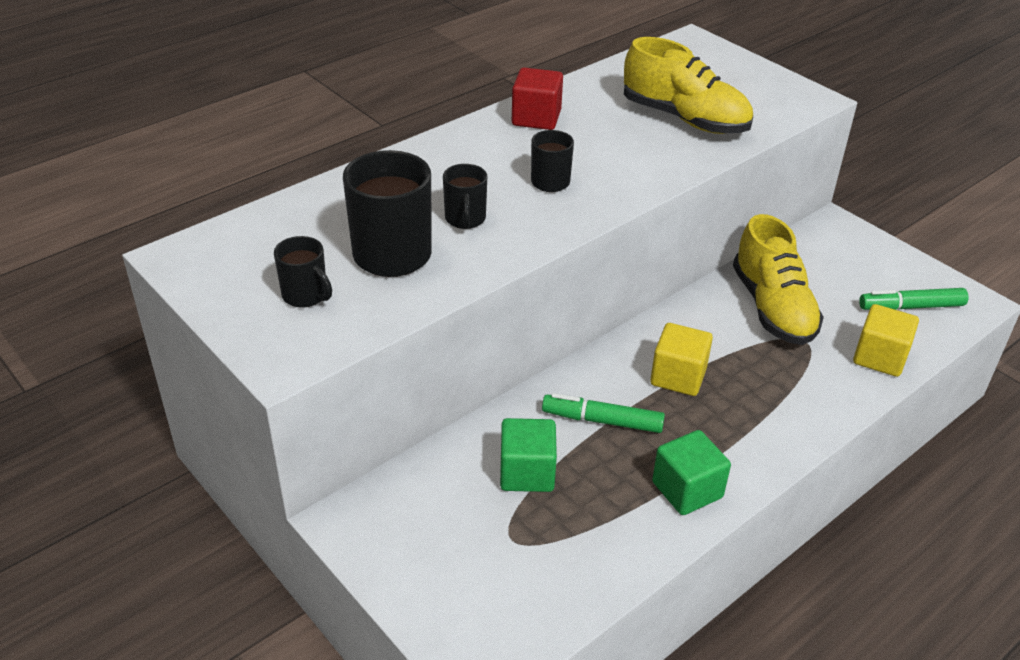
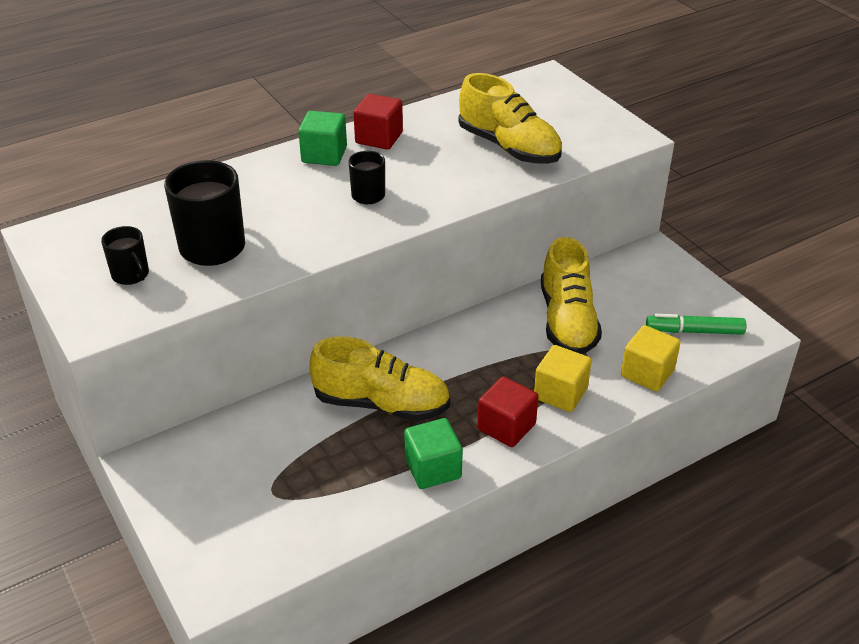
camera: 10 degrees right, 0 degrees up
(465, 219) = (284, 222): black mug -> none
(527, 473) = (303, 440): green cube -> green cube (324, 155)
(602, 420) = (381, 404): green marker -> yellow shoe
(678, 376) = (460, 373): yellow cube -> yellow cube (560, 393)
(751, 433) = (506, 427): none -> red cube

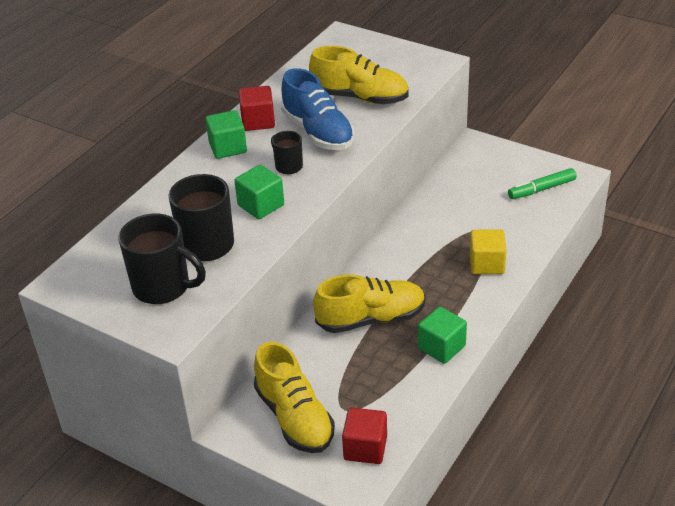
camera: 25 degrees left, 0 degrees up
(131, 275) = (163, 287): black mug -> black mug, size x1.83
(303, 226) = (261, 205): none -> green cube
(431, 169) = (318, 132): none -> blue shoe
(506, 427) = (468, 300): red cube -> red cube (365, 448)
(567, 321) = (453, 213): yellow shoe -> yellow shoe (294, 417)
(647, 373) = (532, 229): yellow cube -> none

